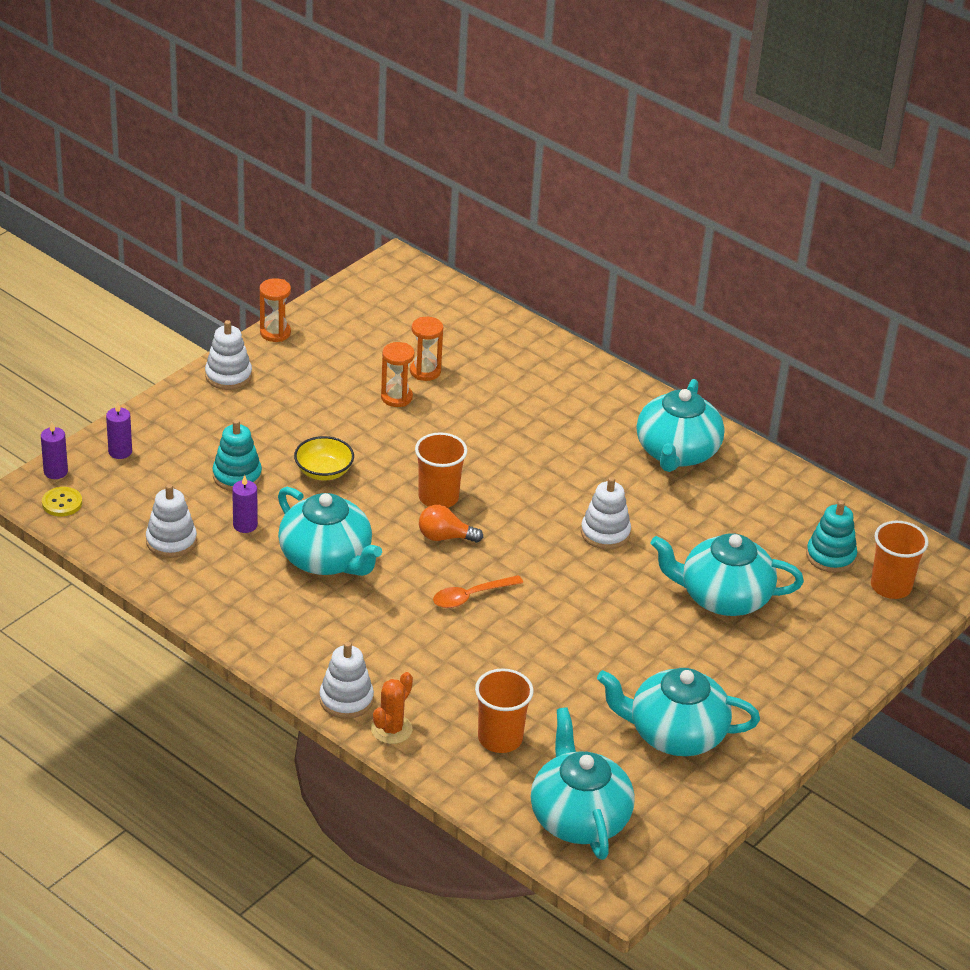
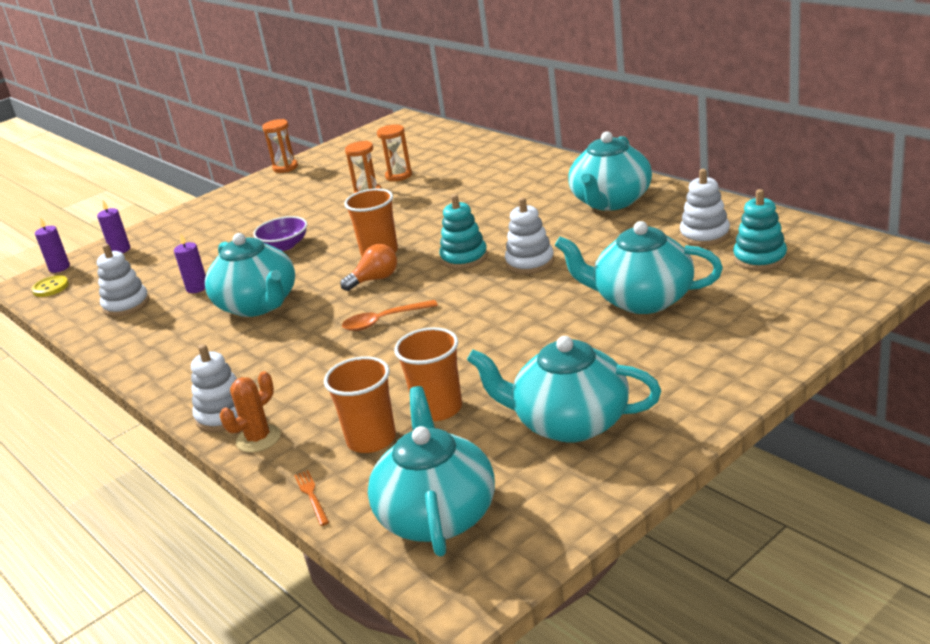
camera: 15 degrees right, 10 degrees down
(228, 376) = (235, 196): white stacking toy -> white stacking toy (704, 235)
(237, 476) = (208, 256): turquoise stacking toy -> turquoise stacking toy (464, 258)
(324, 471) = (284, 245): yellow bowl -> purple bowl
(445, 537) = (375, 279): orange light bulb -> orange light bulb turned 135 degrees clockwise
(463, 793) = (311, 496): none -> orange fork
(891, 586) = (826, 276): orange cup -> orange cup (438, 409)

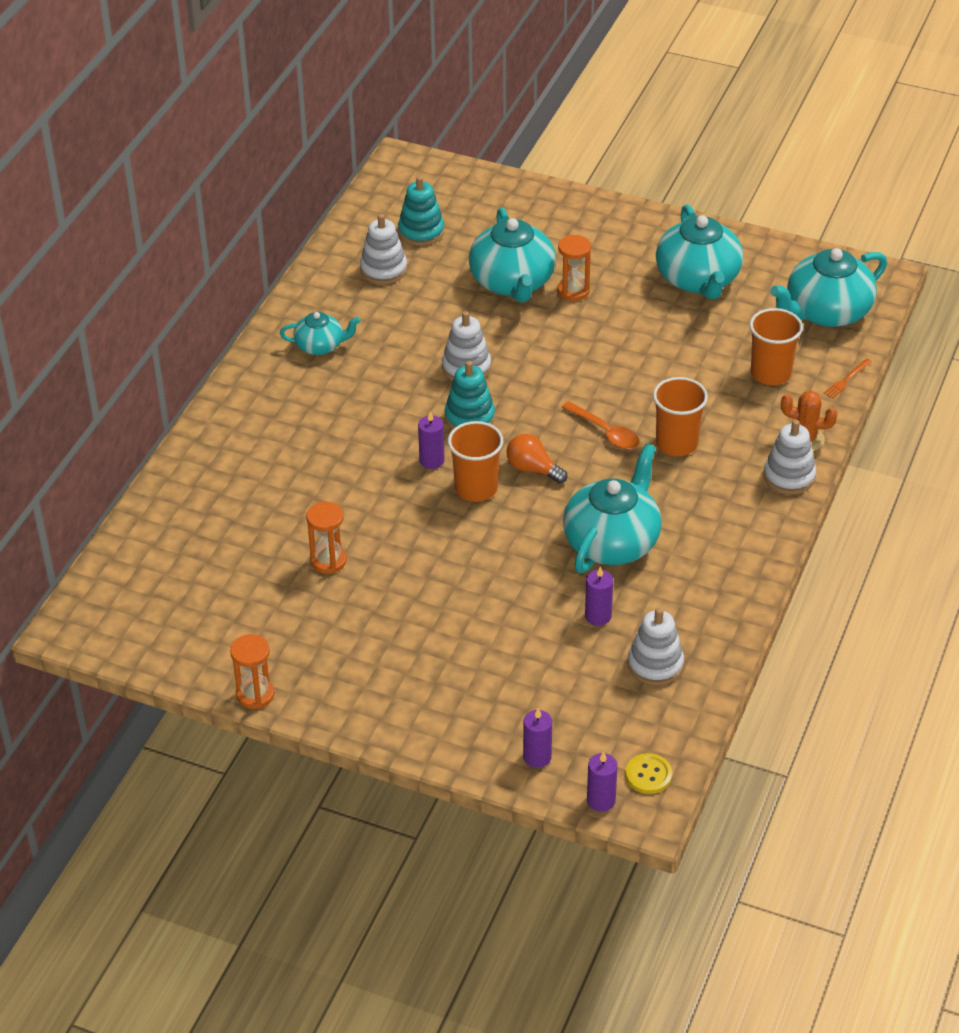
camera: 120 degrees left, 15 degrees up
(284, 245) = (481, 582): purple bowl -> none
(398, 176) = (271, 550): orange hourglass -> orange hourglass (573, 291)
(428, 237) = (432, 460): none -> purple candle
(438, 409) = (716, 351): orange cup -> orange cup (676, 443)
(611, 201) = (320, 346): turquoise teapot -> turquoise teapot, size x0.55

